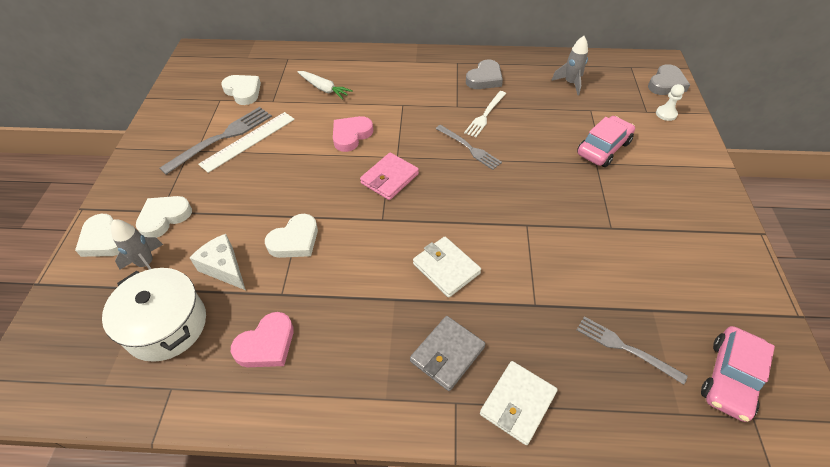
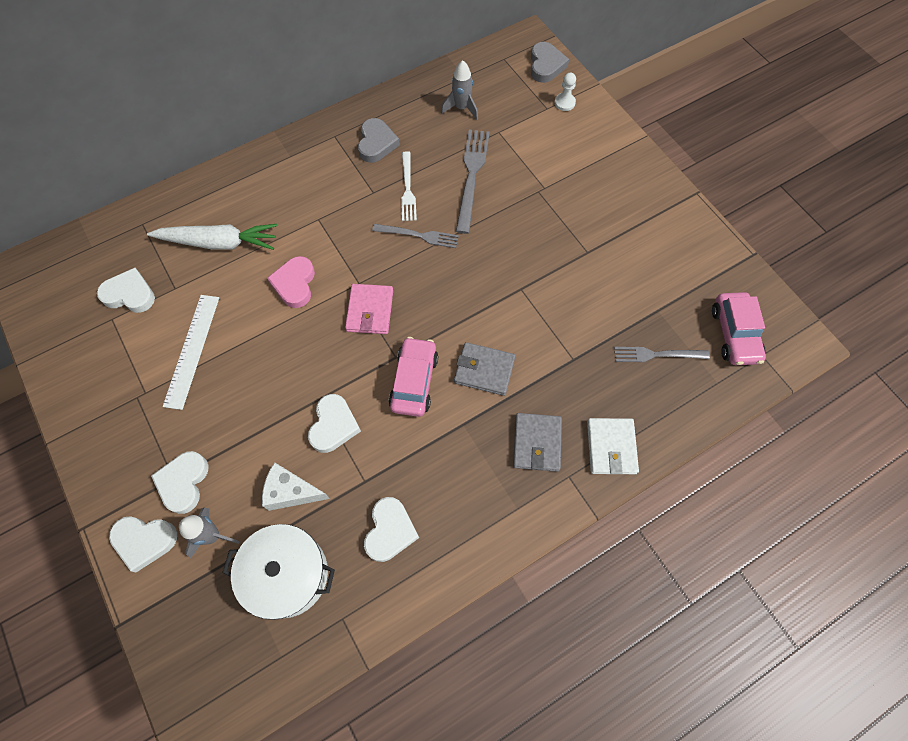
camera: 35 degrees left, 15 degrees up
(222, 138) = (159, 363): grey fork -> grey fork (472, 176)
(266, 344) = (390, 531): pink heart -> white heart
(324, 89) = (219, 243): white carrot -> white carrot, size x1.57
(446, 268) = (484, 370): white wallet -> grey wallet
(603, 148) = (534, 171): pink car -> pink car (414, 381)

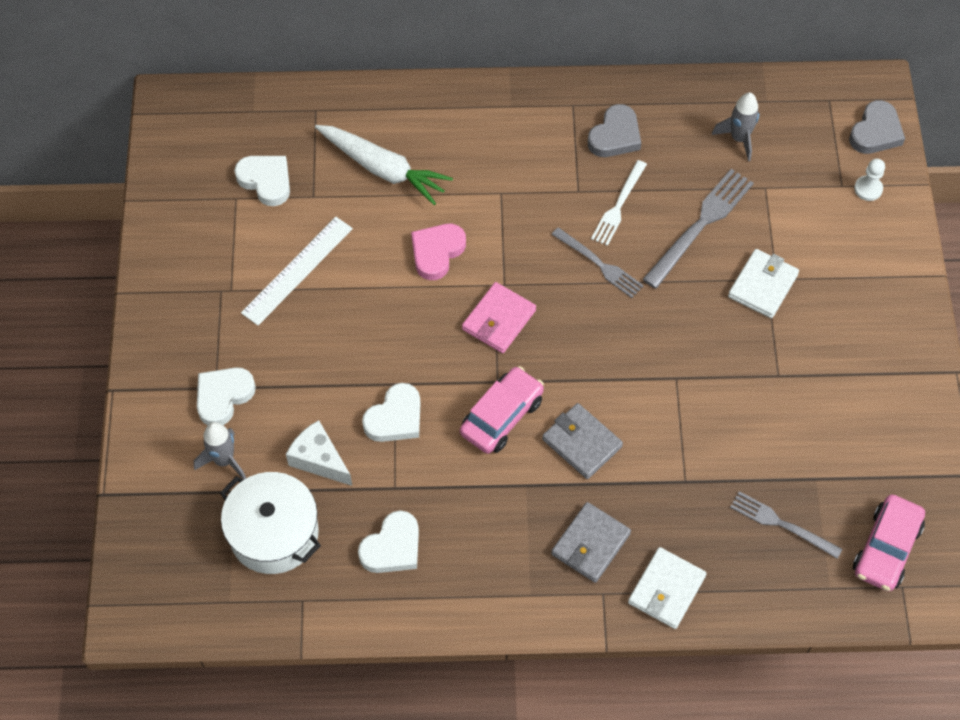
camera: 30 degrees right, 5 degrees down
(144, 541) = (161, 432): white heart -> none
(538, 197) = (762, 286): none -> white wallet

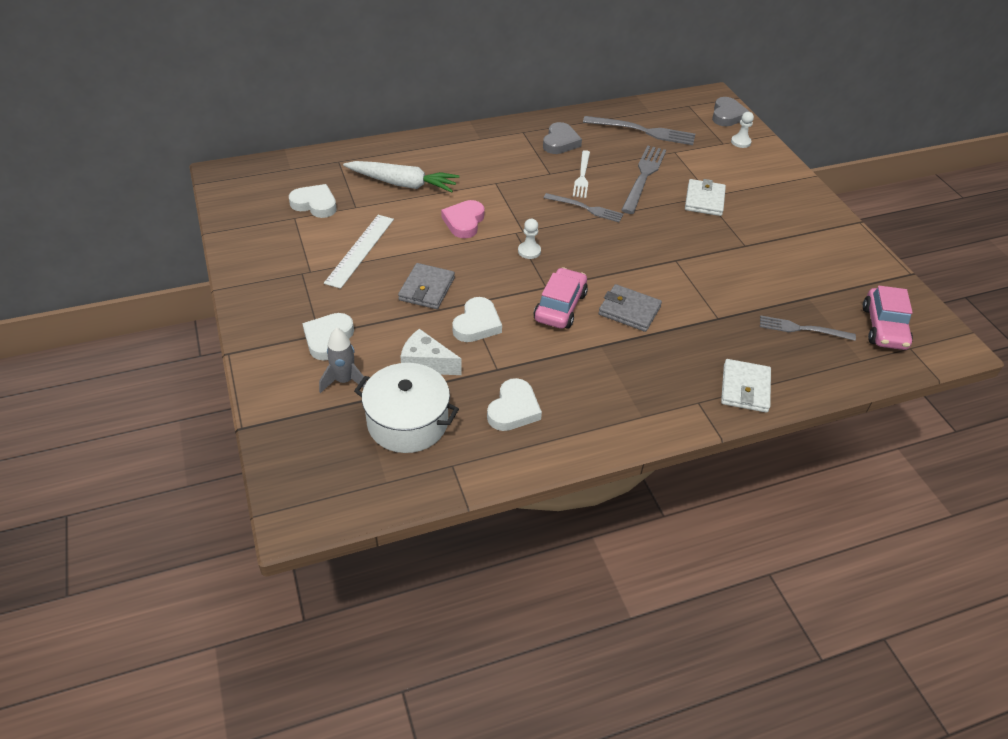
camera: 20 degrees left, 15 degrees down
(499, 320) = (529, 251): pink wallet -> white pawn
(590, 544) = (670, 372): grey wallet -> grey wallet (426, 289)
(739, 138) = (643, 131): grey rocket -> grey fork

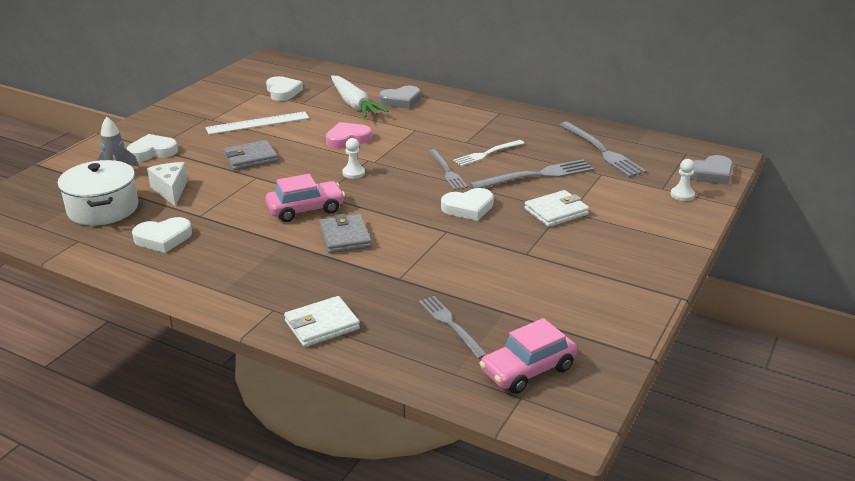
camera: 50 degrees right, 15 degrees down
(477, 324) = (238, 189): white heart -> white heart (468, 208)
(560, 142) = (515, 129): grey heart -> grey heart (401, 101)

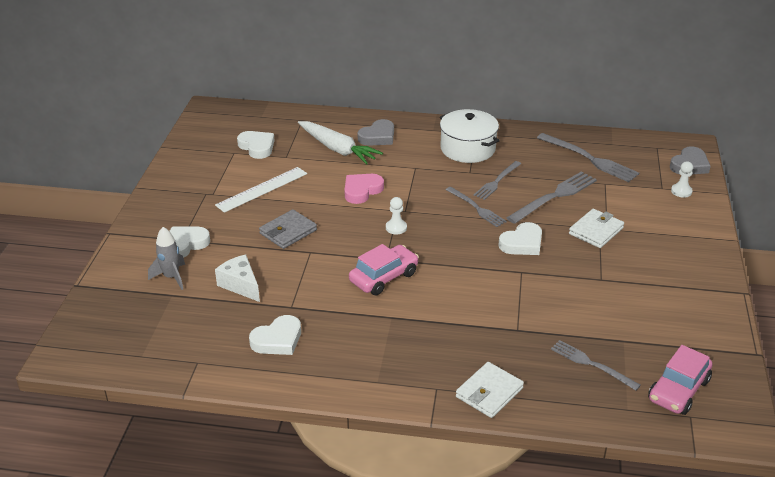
camera: 20 degrees left, 5 degrees up
(103, 209) = (191, 321): white pot -> white pot (468, 149)
(345, 237) = (441, 298): grey wallet -> none
(487, 154) = (497, 181): white fork -> grey fork

